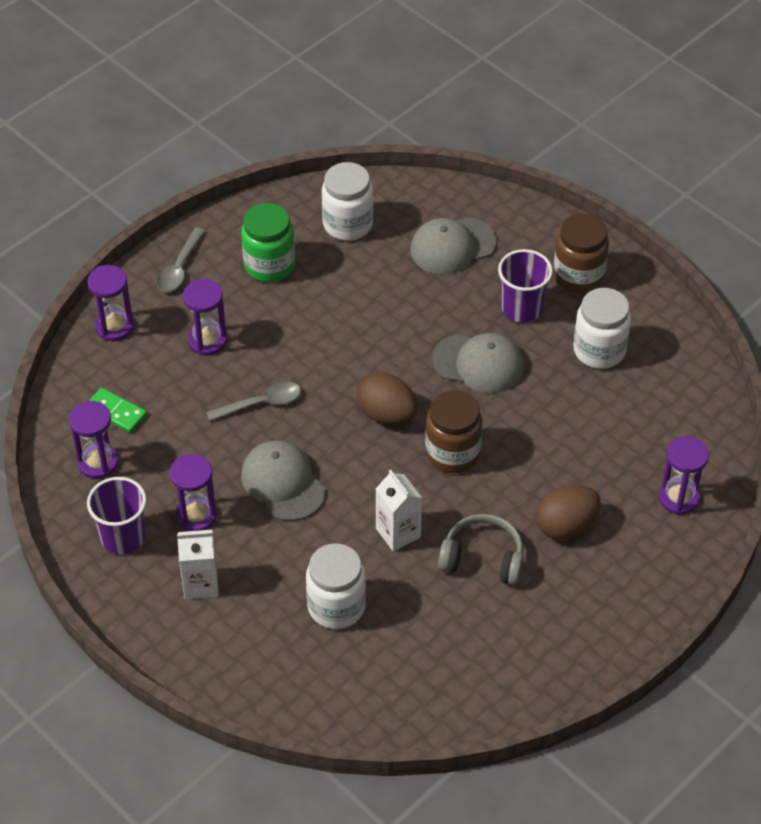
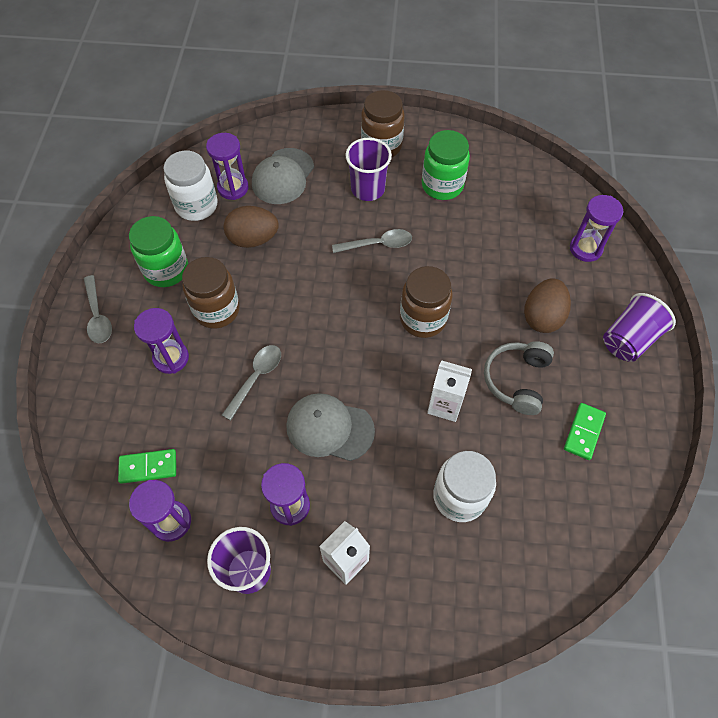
camera: 40 degrees left, 10 degrees up
(114, 327) = (85, 397): purple hourglass -> purple hourglass (233, 188)
(280, 327) = (216, 310): none -> brown jar
(387, 414) = (352, 322): brown egg -> brown egg (253, 239)
(478, 363) = (377, 244): grey cap -> grey spoon
(482, 558) = (516, 380): grey headphones -> grey headphones turned 45 degrees counterclockwise
(497, 638) = (584, 432): none -> green domino
(599, 350) = (442, 185): white jar -> green jar
(627, 599) = (629, 339): none -> purple cup

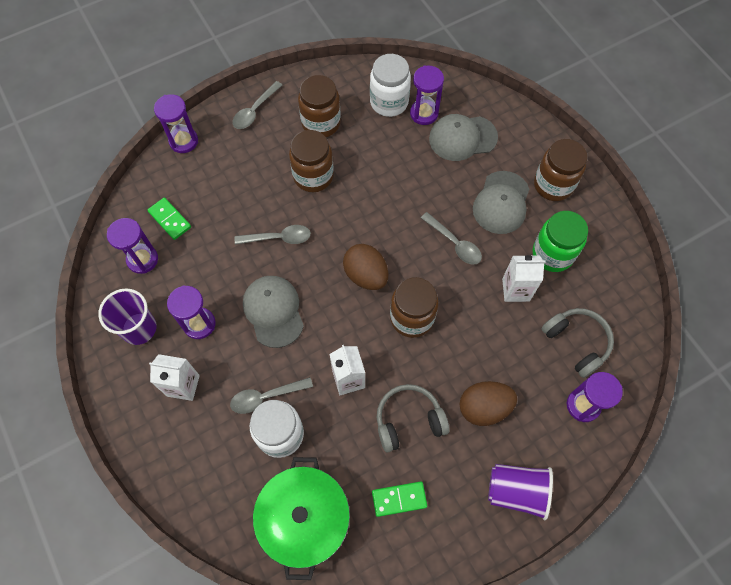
camera: 55 degrees right, 5 degrees up
(166, 270) = (321, 123): green jar -> brown jar
(171, 358) = (256, 176): purple hourglass -> purple hourglass (183, 141)
(253, 239) = (390, 157): brown egg -> brown egg (366, 275)
(368, 189) = (501, 203): purple cup -> grey cap
(413, 487) = (266, 397): none -> grey spoon
(454, 229) = (515, 290): none -> white carton
(530, 219) = (577, 342): none -> grey headphones
(556, 524) = (305, 519): none -> green pot

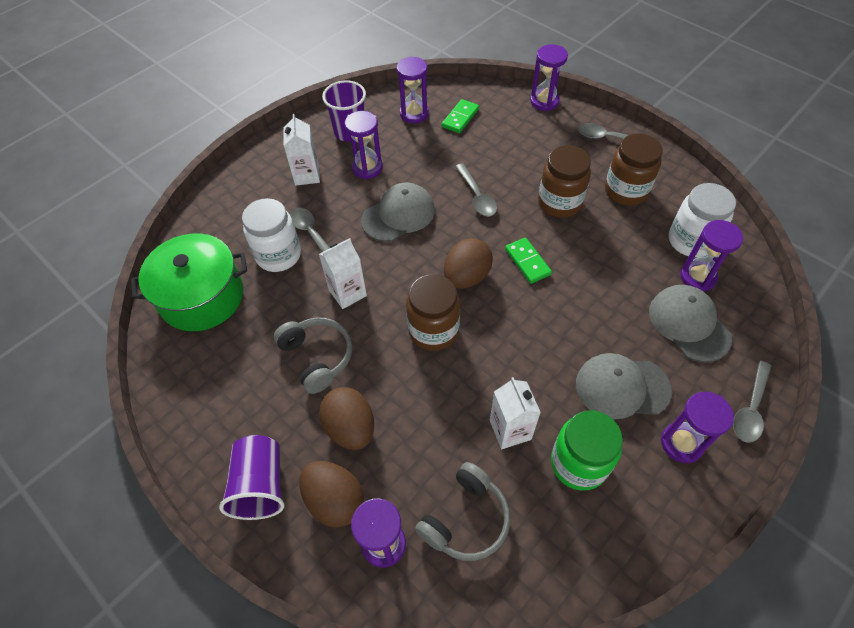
camera: 75 degrees right, 10 degrees down
(399, 499) = (233, 369): green domino -> green domino (527, 262)
(454, 243) = (542, 349): grey spoon -> grey spoon (750, 408)
(542, 433) = (335, 500): none -> brown egg
(553, 185) = (681, 443): brown jar -> purple hourglass

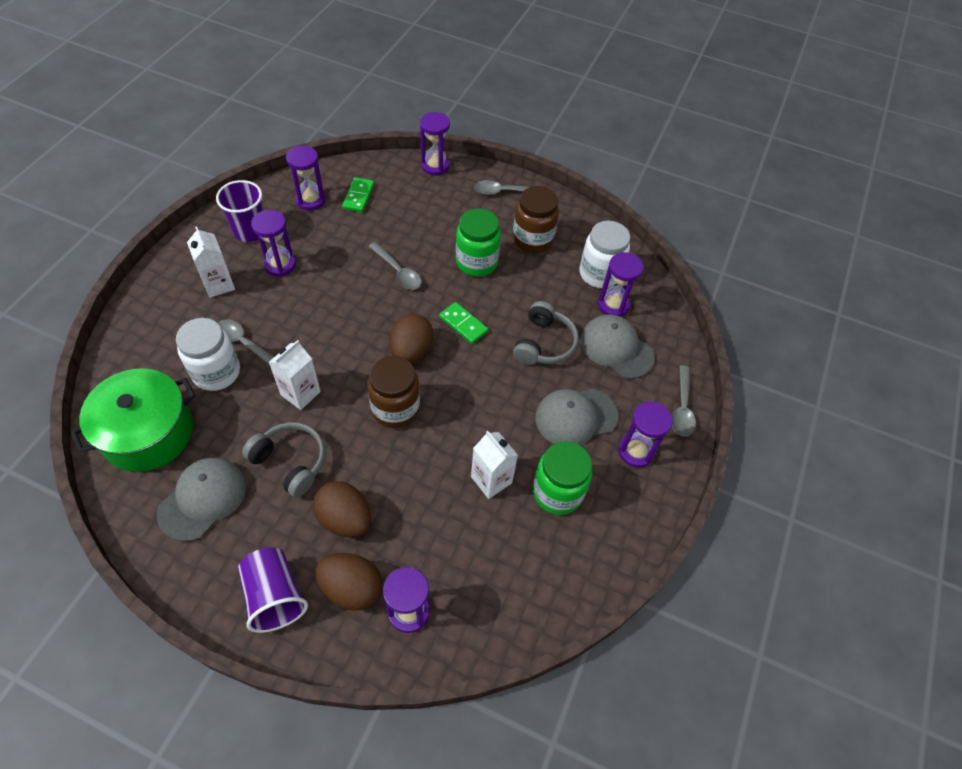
camera: 25 degrees left, 0 degrees up
(398, 215) = (327, 305): grey cap -> grey cap (203, 499)
(466, 519) = (475, 568): grey headphones -> grey headphones (544, 343)
(559, 203) = (476, 262): brown jar -> green jar

